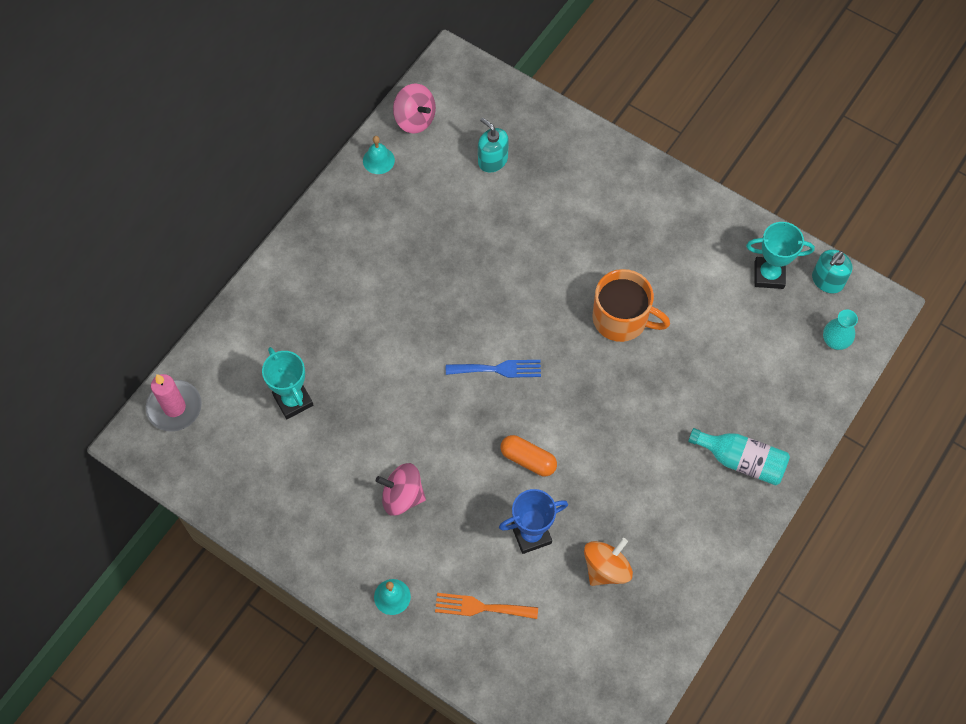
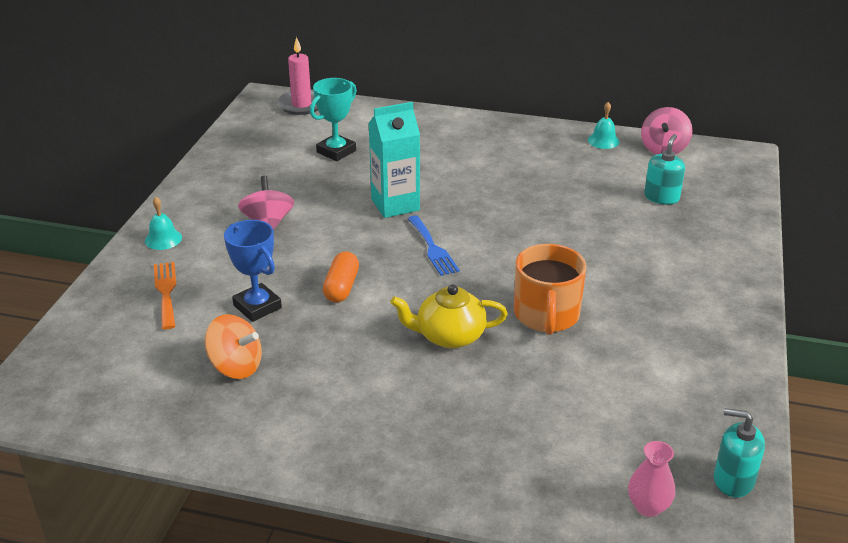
camera: 70 degrees right, 30 degrees down
(415, 377) = (395, 204): none -> turquoise carton
(622, 398) = (449, 336): none -> yellow teapot
(741, 461) = (420, 449): turquoise bottle -> none
(769, 275) = (696, 421): turquoise trophy -> none
(835, 341) = (648, 507): turquoise vase -> pink vase

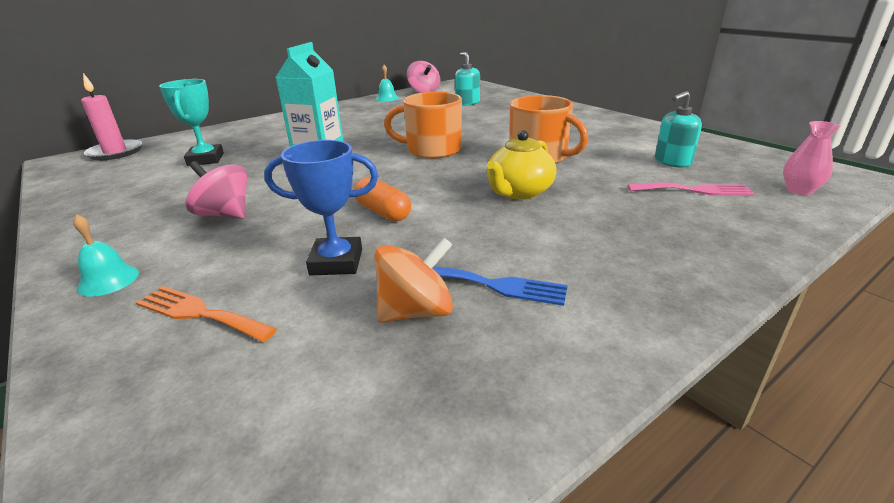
camera: 50 degrees left, 5 degrees down
(432, 248) = (399, 166): blue fork -> blue fork (493, 285)
(489, 246) = (432, 150): none -> orange mug
(568, 436) = (694, 190): none -> pink fork
(733, 480) = (778, 161): turquoise soap dispenser -> turquoise soap dispenser (672, 162)

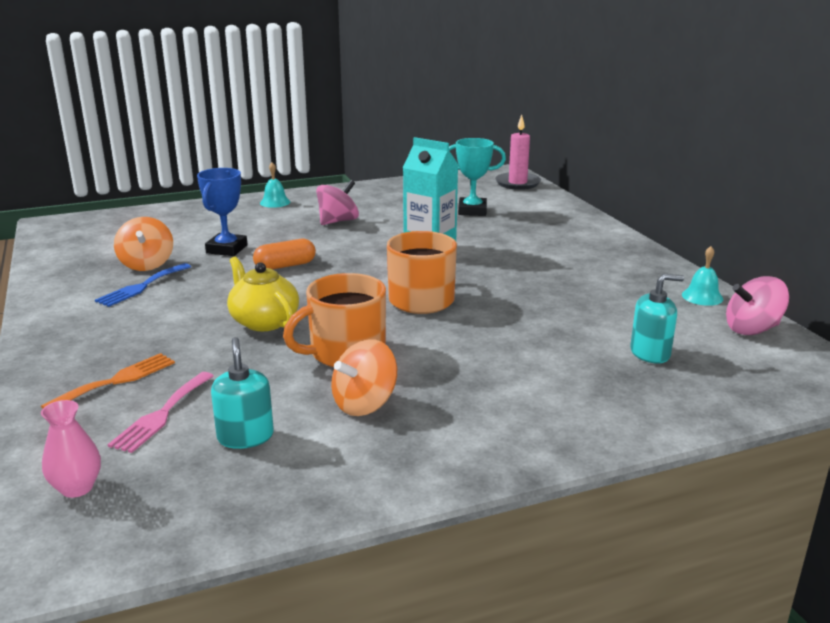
camera: 105 degrees right, 5 degrees down
(200, 313) = (214, 221): orange fork -> orange fork (116, 381)
(594, 143) = (365, 404): none -> orange spinning top

